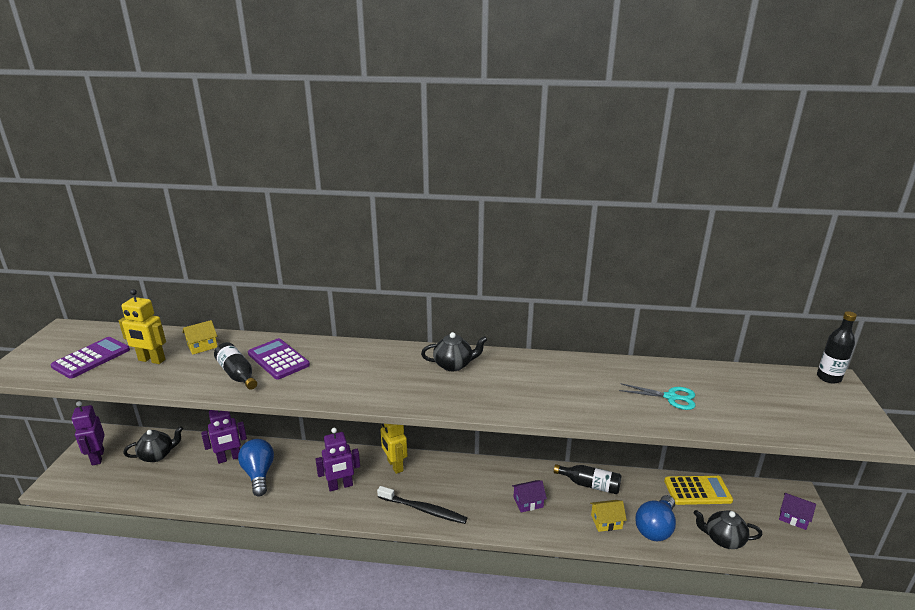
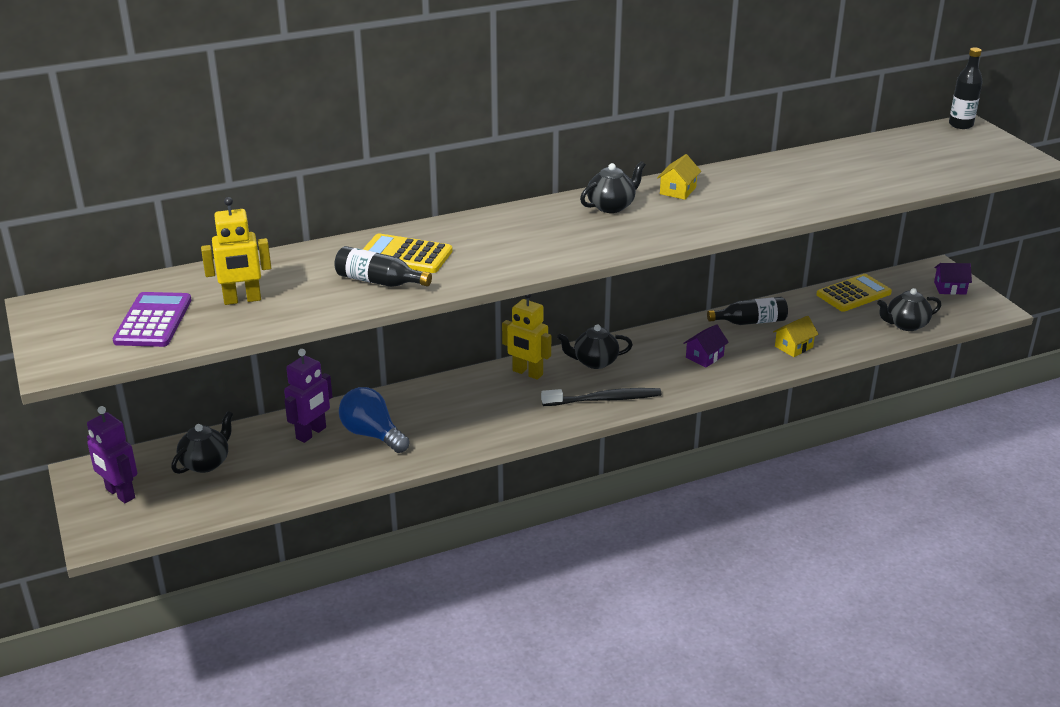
camera: 30 degrees left, 5 degrees up
(202, 346) = (284, 269): yellow house -> yellow house (677, 190)
(278, 359) = (405, 255): purple calculator -> yellow calculator
(340, 486) = (487, 411): purple robot -> none
(446, 474) = (594, 362): none -> black teapot
(655, 528) = (841, 336): blue light bulb -> none
(670, 397) = (847, 177): turquoise scissors -> none

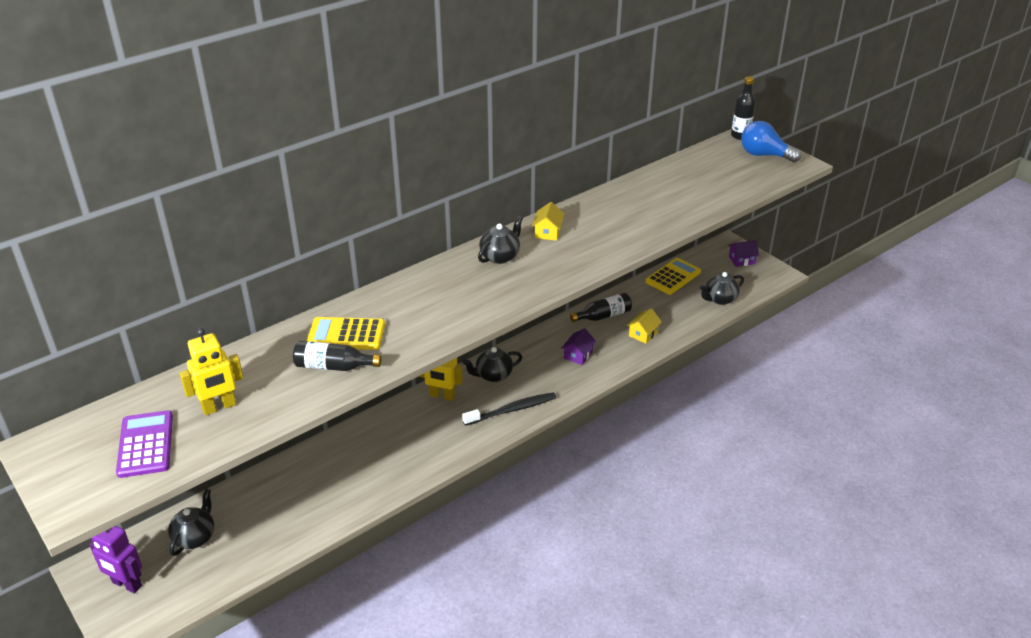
camera: 15 degrees left, 5 degrees up
(311, 433) = (279, 489): purple robot -> none
(372, 435) = (332, 480): blue light bulb -> blue light bulb (764, 155)

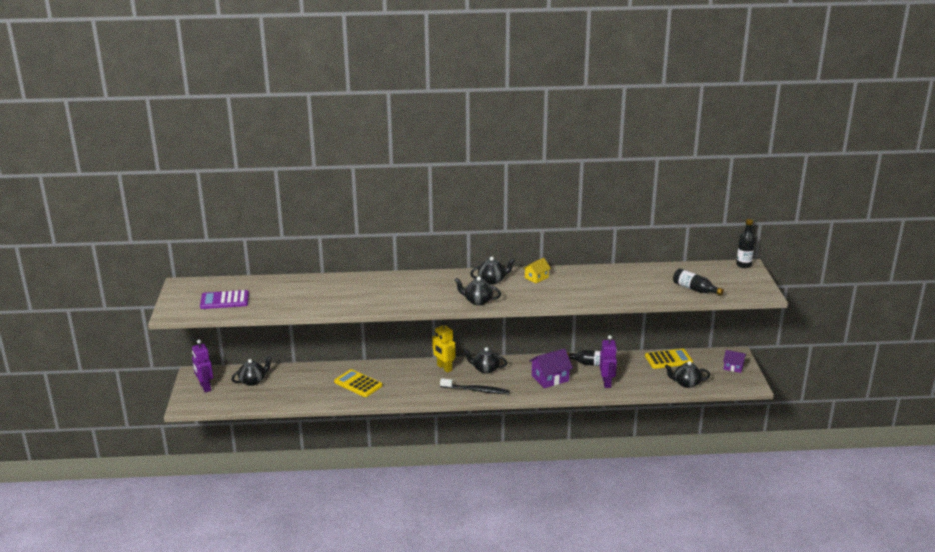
camera: 35 degrees right, 10 degrees down
(146, 444) = (224, 300): purple calculator -> purple calculator turned 120 degrees counterclockwise
(219, 407) = (271, 297): yellow robot -> none
(333, 366) = (342, 300): black bottle -> black bottle (695, 289)
(346, 334) = (365, 288): yellow calculator -> yellow calculator (358, 384)
(517, 294) = (477, 301): none -> black teapot
(578, 355) = (550, 378): purple house -> purple house, size x1.64
(643, 334) = (607, 383): yellow house -> purple robot
(764, 155) = (744, 281): blue light bulb -> none

